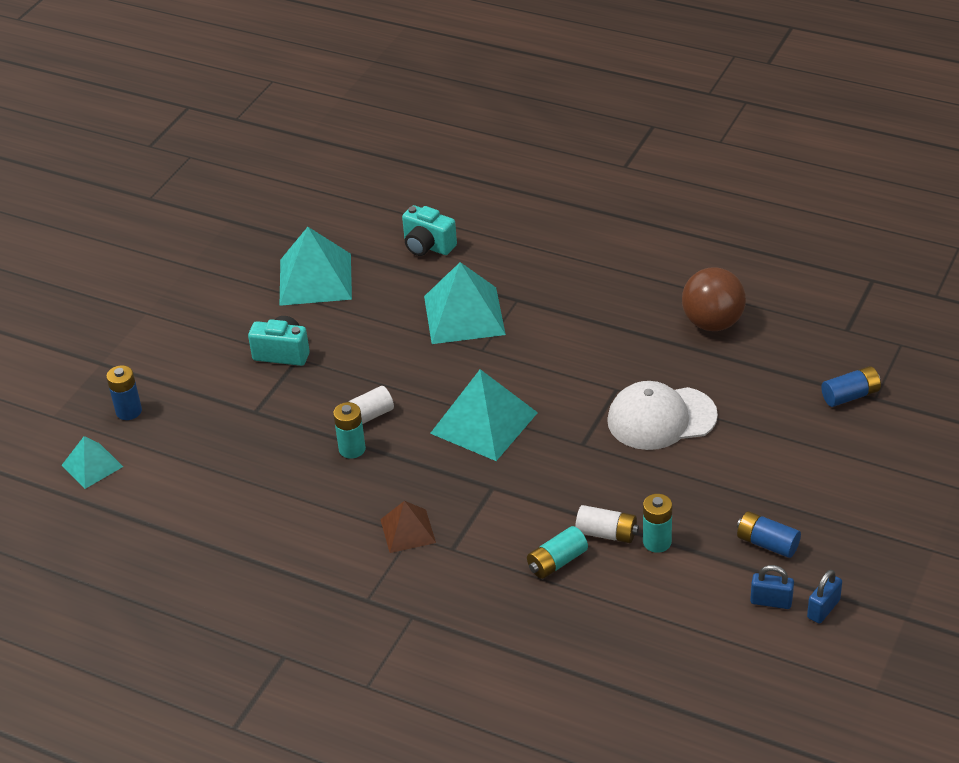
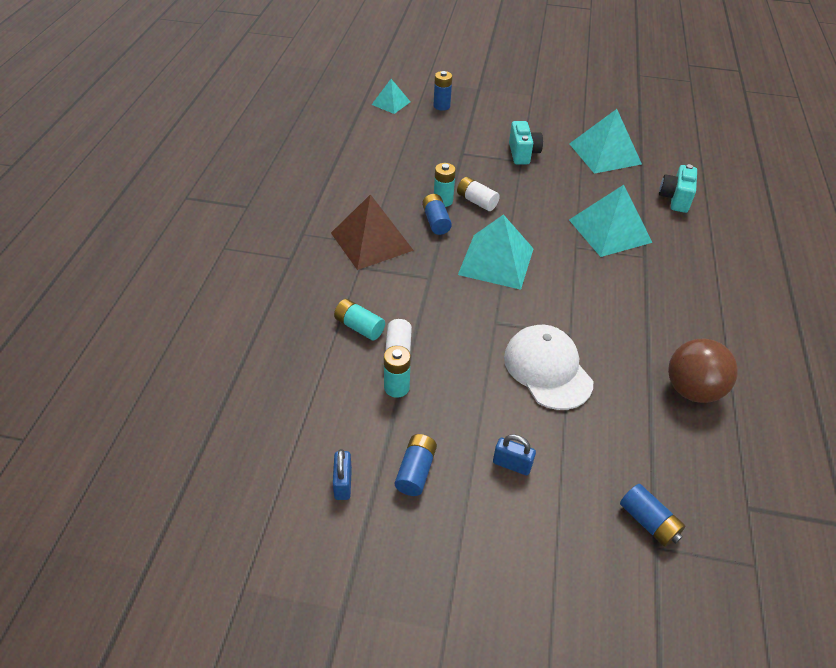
camera: 70 degrees right, 5 degrees up
(391, 463) = (436, 221): none -> blue battery
(407, 531) = (371, 241): brown pyramid -> brown pyramid, size x1.75
(823, 609) = (341, 529): blue padlock -> blue padlock (512, 464)

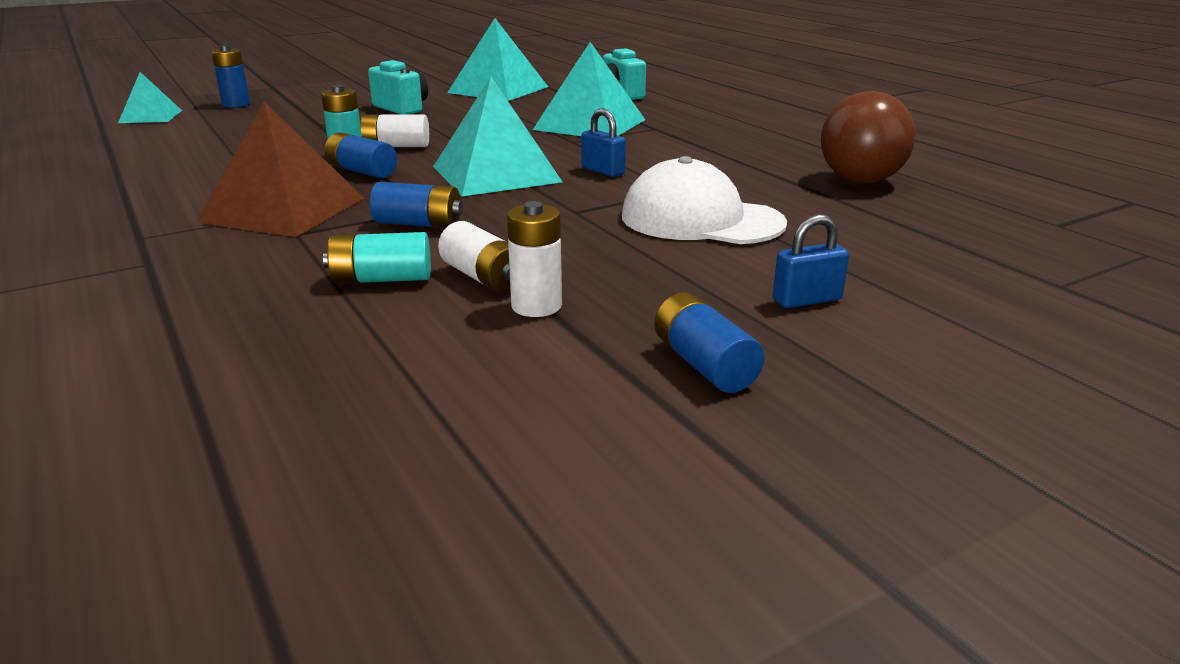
camera: 40 degrees left, 20 degrees down
(343, 483) = (618, 434): blue padlock -> blue padlock (603, 171)
(396, 387) = (536, 306): turquoise battery -> white battery
(648, 522) = (1016, 272): blue battery -> blue battery (418, 224)

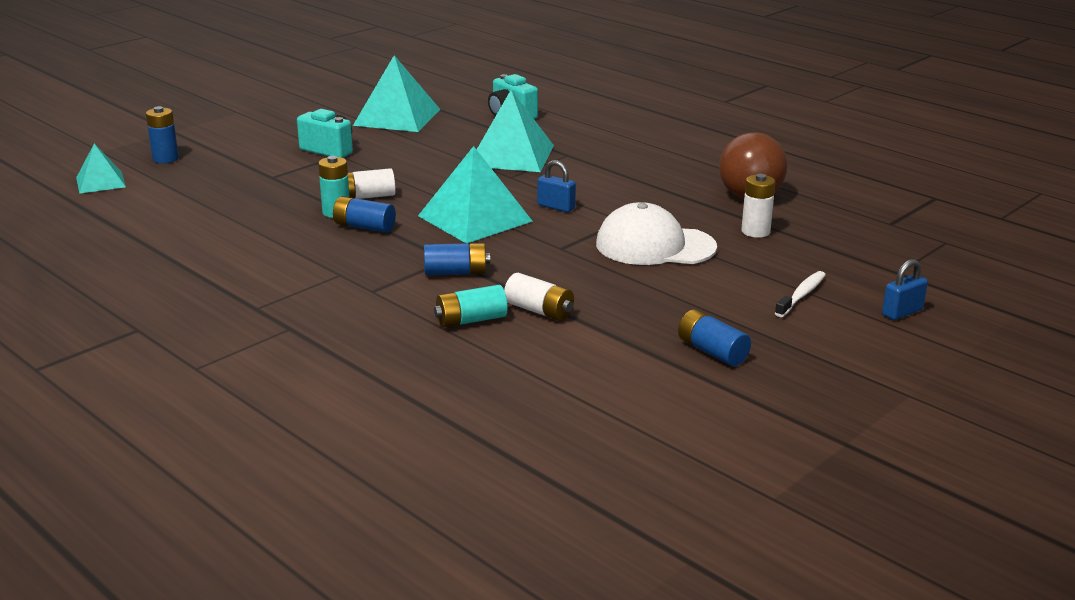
camera: 15 degrees left, 0 degrees up
(283, 209) = (339, 271): brown pyramid -> none
(536, 306) = (589, 327): white battery -> white battery (755, 232)
(807, 300) = (752, 301): blue padlock -> blue padlock (902, 312)
(890, 299) = (801, 295): none -> white toothbrush

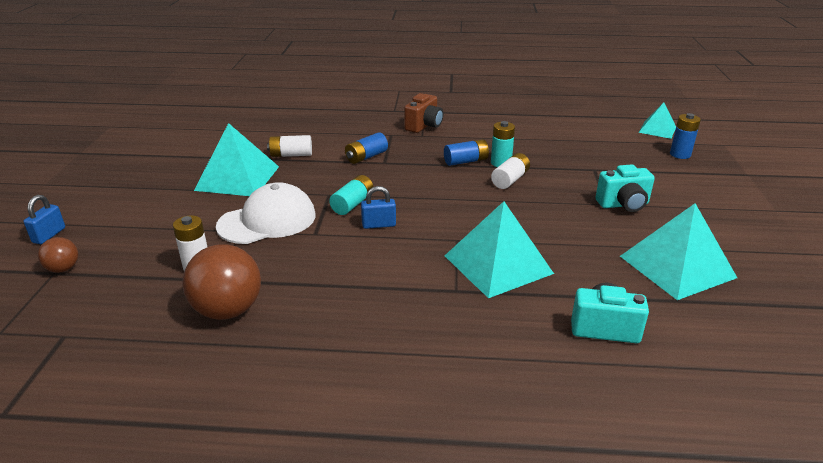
camera: 140 degrees right, 5 degrees up
(309, 285) = (424, 126): none -> brown camera
(471, 320) = (319, 139): turquoise battery -> turquoise battery (352, 204)
(475, 218) = (416, 192): turquoise pyramid -> turquoise pyramid (237, 178)
(712, 351) = (173, 168): blue battery -> none
(801, 295) = (131, 222): white toothbrush -> none
(887, 272) = (63, 269): none -> brown ball

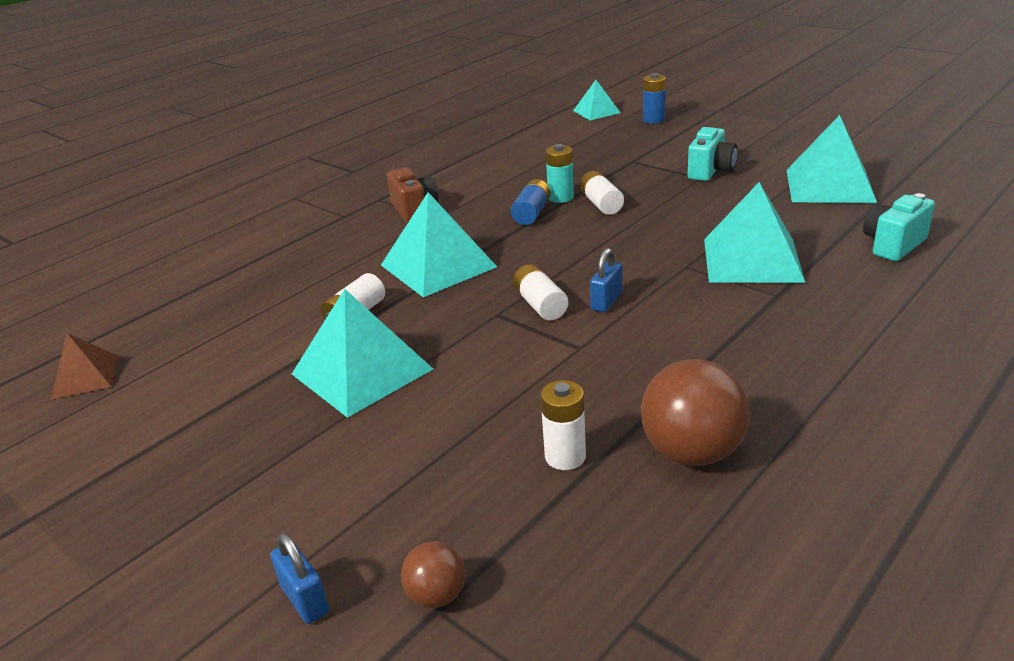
camera: 50 degrees left, 0 degrees up
(185, 118) = (85, 376): none -> brown pyramid
(267, 220) = (508, 374): white cap -> none
(352, 204) = (540, 305): turquoise battery -> white battery
(366, 157) = (438, 265): blue battery -> turquoise pyramid

